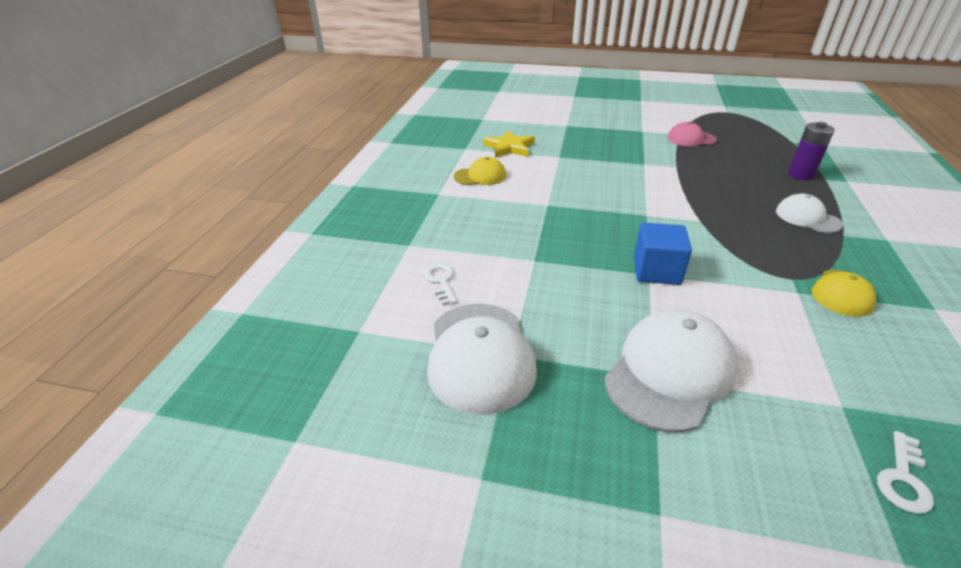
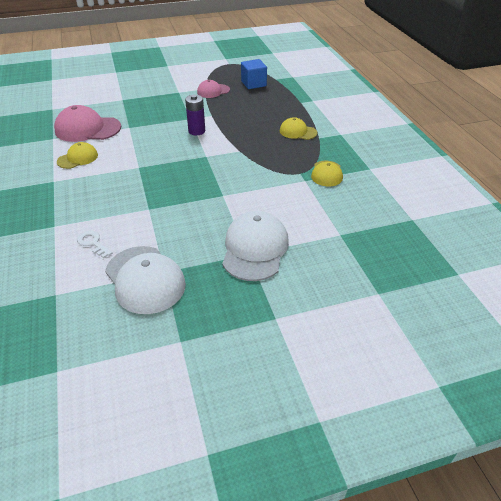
camera: 30 degrees left, 5 degrees up
(509, 147) = (87, 129): yellow star -> pink cap
(656, 271) = (226, 192): blue cube -> blue cube (253, 84)
(800, 175) = (286, 102): purple battery -> purple battery (196, 131)
(807, 218) = (298, 132): white cap -> yellow cap
(903, 479) = (371, 258): white key -> none

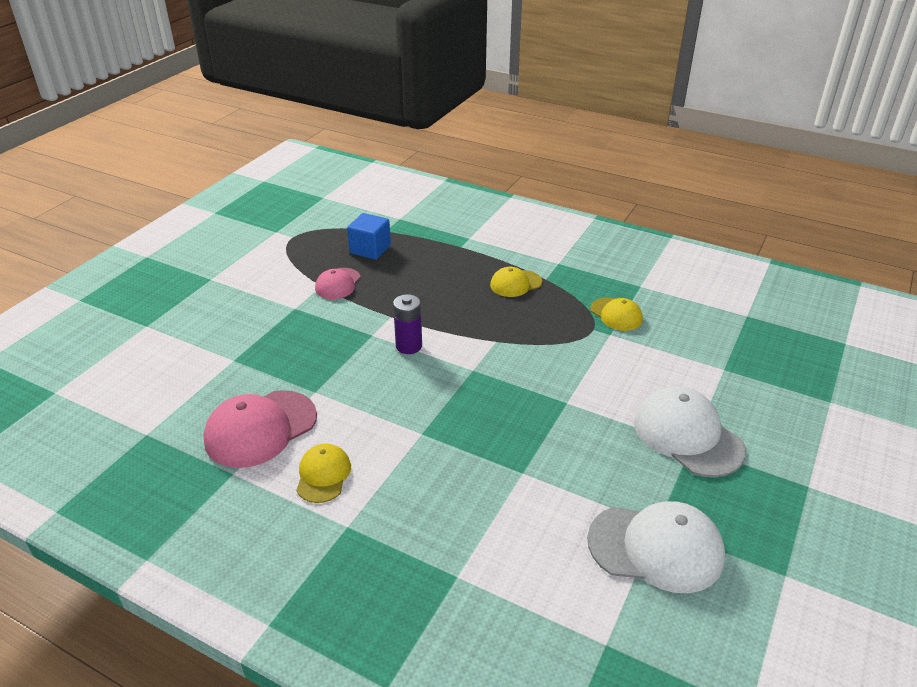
camera: 45 degrees left, 5 degrees down
(93, 243) = (537, 557): white key -> none

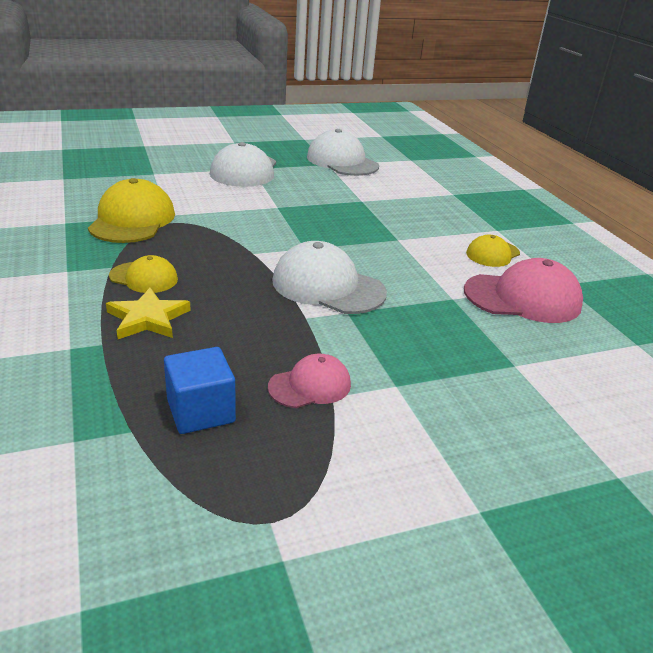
camera: 140 degrees left, 5 degrees down
(409, 346) = (328, 286): purple battery -> white cap
(466, 267) = (148, 318): none -> yellow star
(616, 314) = (132, 220): yellow cap -> yellow cap, size x1.74

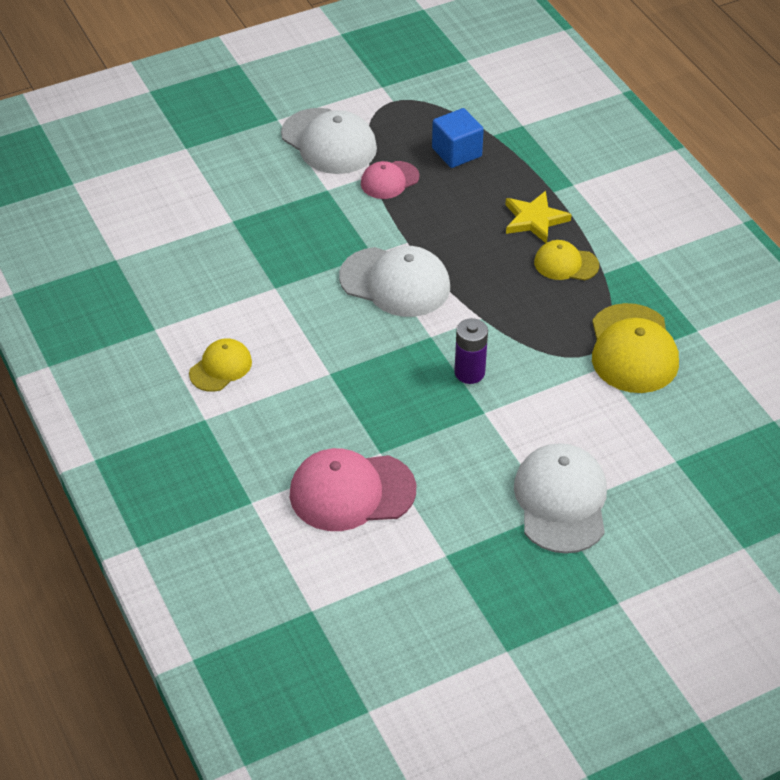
camera: 175 degrees right, 15 degrees up
(279, 225) = (469, 373): none -> purple battery
(342, 161) = (425, 571): white cap -> white cap (329, 142)
(523, 298) = (204, 300): pink cap -> pink cap (351, 492)

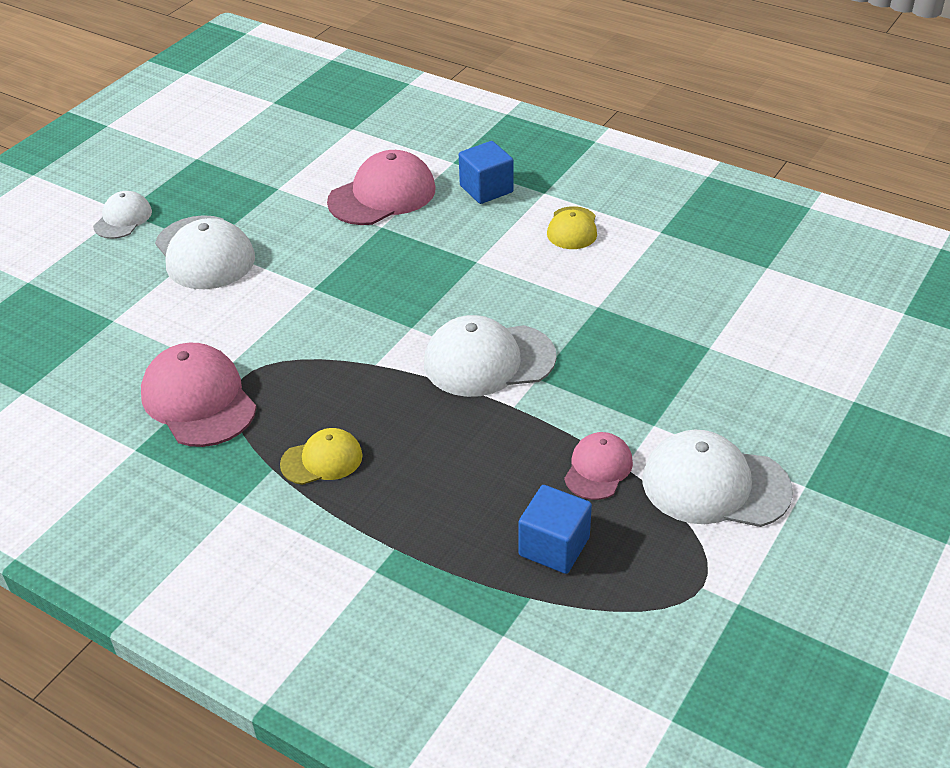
camera: 150 degrees right, 5 degrees down
(251, 450) = (486, 189): none -> blue cube
(469, 373) = (350, 312): purple battery -> none
(534, 219) = (392, 498): yellow star -> none
(623, 591) = (123, 219): none -> white cap
(633, 349) = (199, 400): yellow cap -> pink cap

